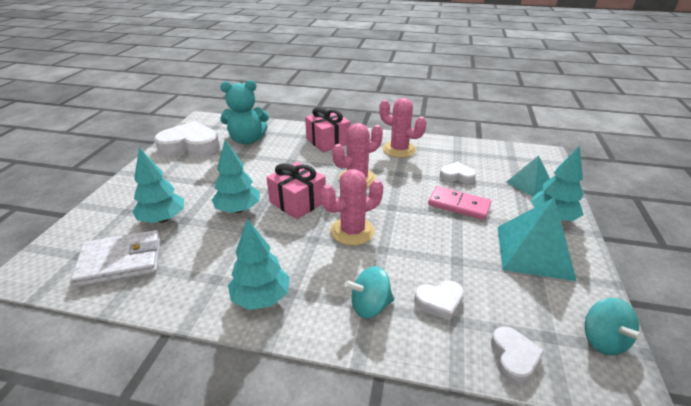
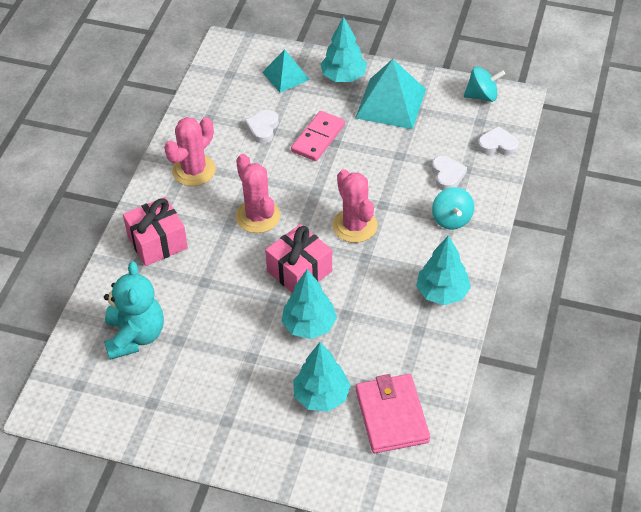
camera: 85 degrees left, 15 degrees up
(121, 261) = (392, 416): white wallet -> pink wallet
(190, 145) = (139, 406): white heart -> none

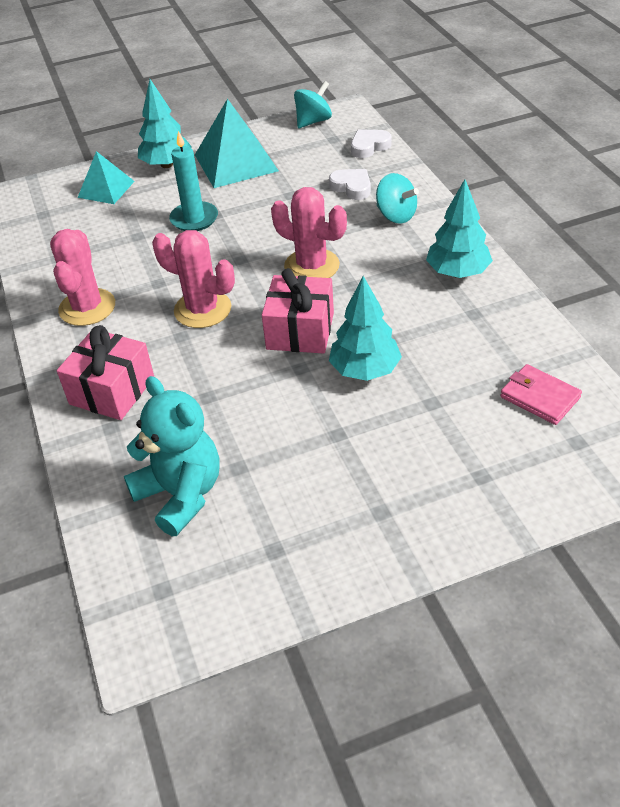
camera: 35 degrees left, 5 degrees down
(263, 128) = (127, 238): white heart -> none
(318, 138) = (194, 219): pink domino -> turquoise candle
(321, 396) = (452, 424): turquoise tree -> none
(392, 416) = (540, 397): pink wallet -> pink wallet, size x0.65

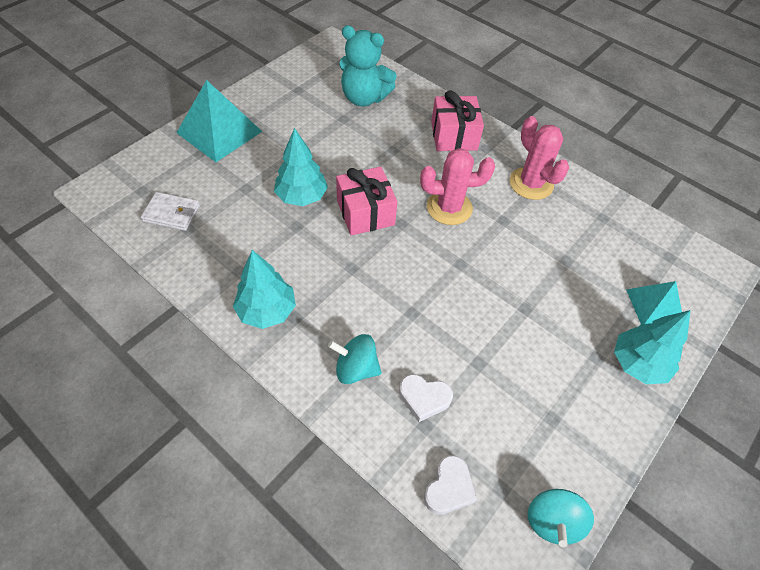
camera: 145 degrees right, 10 degrees up
(194, 219) = (538, 296): turquoise candle -> none
(236, 162) = (573, 395): turquoise pyramid -> turquoise pyramid (219, 132)
(311, 266) = (396, 276): pink cactus -> none
(540, 397) = (171, 213): pink wallet -> white wallet

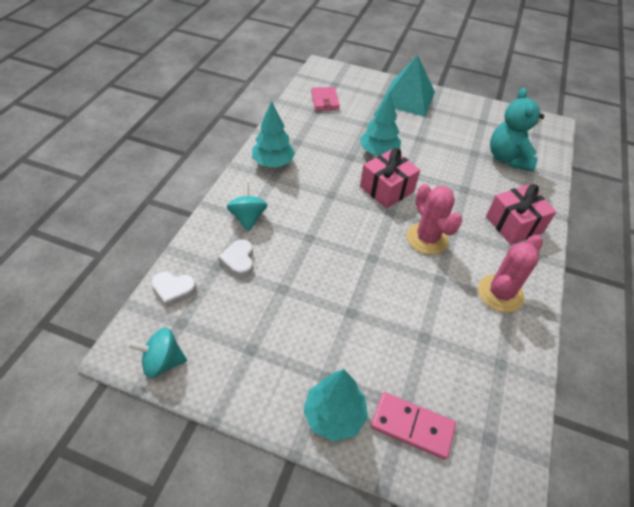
camera: 70 degrees right, 5 degrees down
(171, 213) = (324, 101): white wallet -> pink wallet
(654, 306) = (412, 426): turquoise pyramid -> pink domino

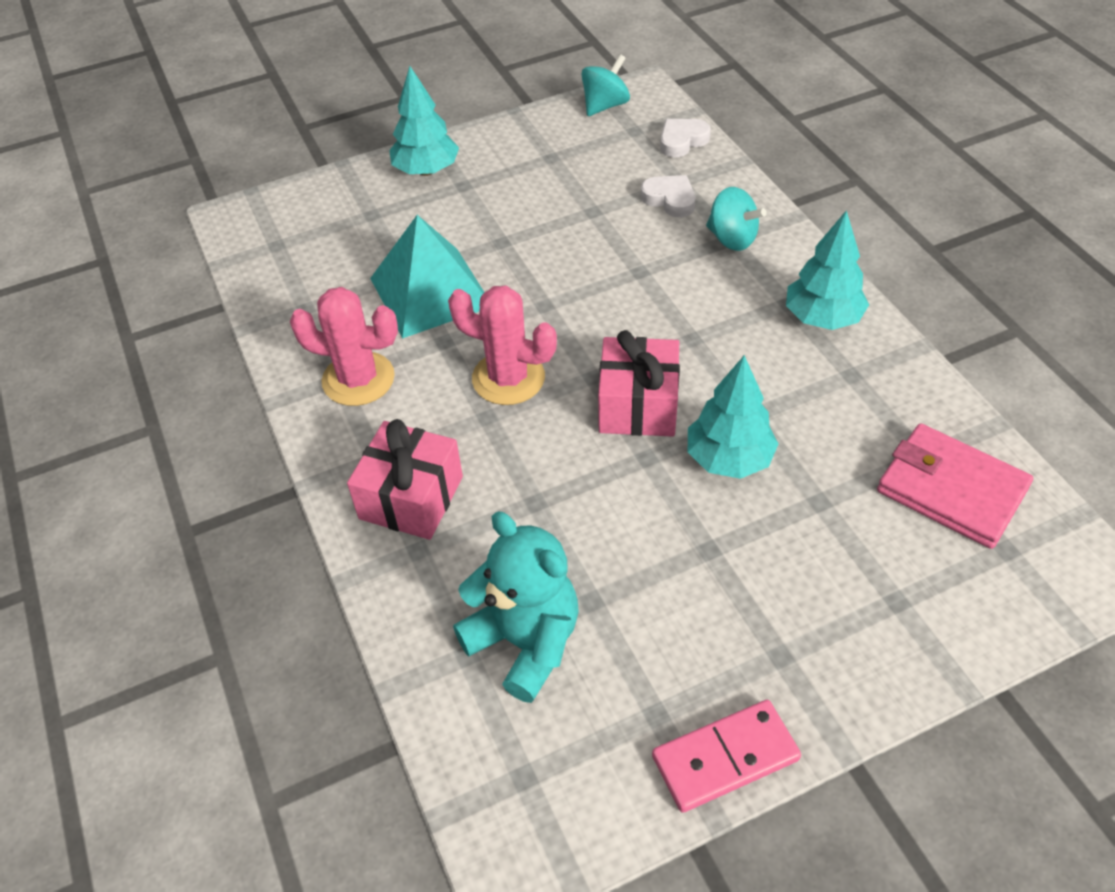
camera: 140 degrees right, 0 degrees up
(324, 101) = (951, 489): pink wallet -> pink wallet, size x1.54
(407, 98) = (853, 643): turquoise pyramid -> turquoise pyramid (431, 292)
(412, 426) = (353, 207): pink domino -> pink domino (725, 758)
(500, 293) = (358, 379): pink cactus -> pink cactus turned 75 degrees counterclockwise

